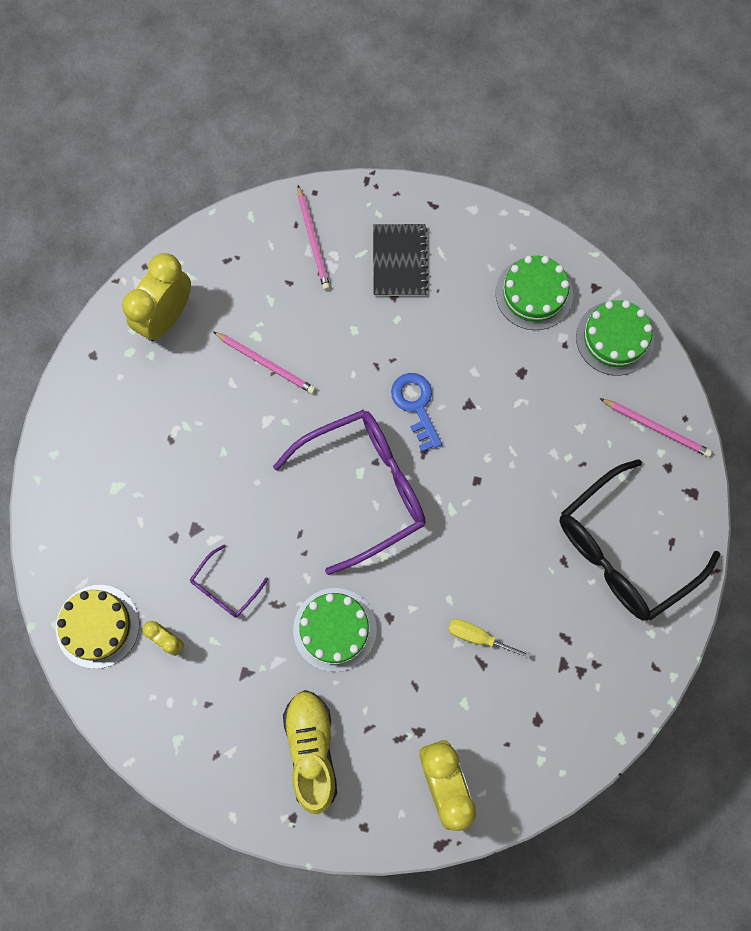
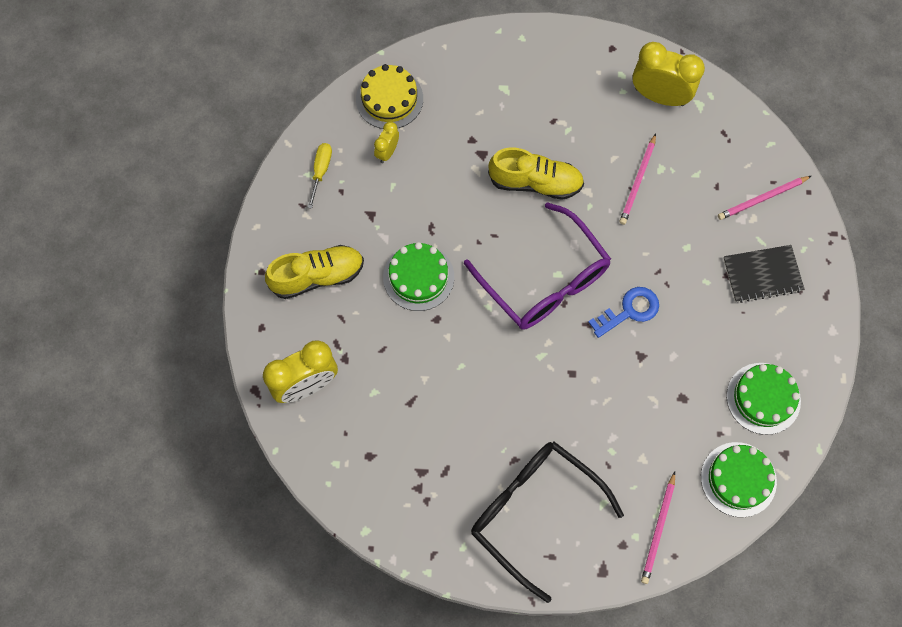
camera: 80 degrees right, 5 degrees down
(225, 588) = (437, 186): purple glasses -> none
(244, 475) = (535, 182): none -> yellow shoe
(478, 637) = (433, 395): yellow screwdriver -> yellow screwdriver (321, 171)

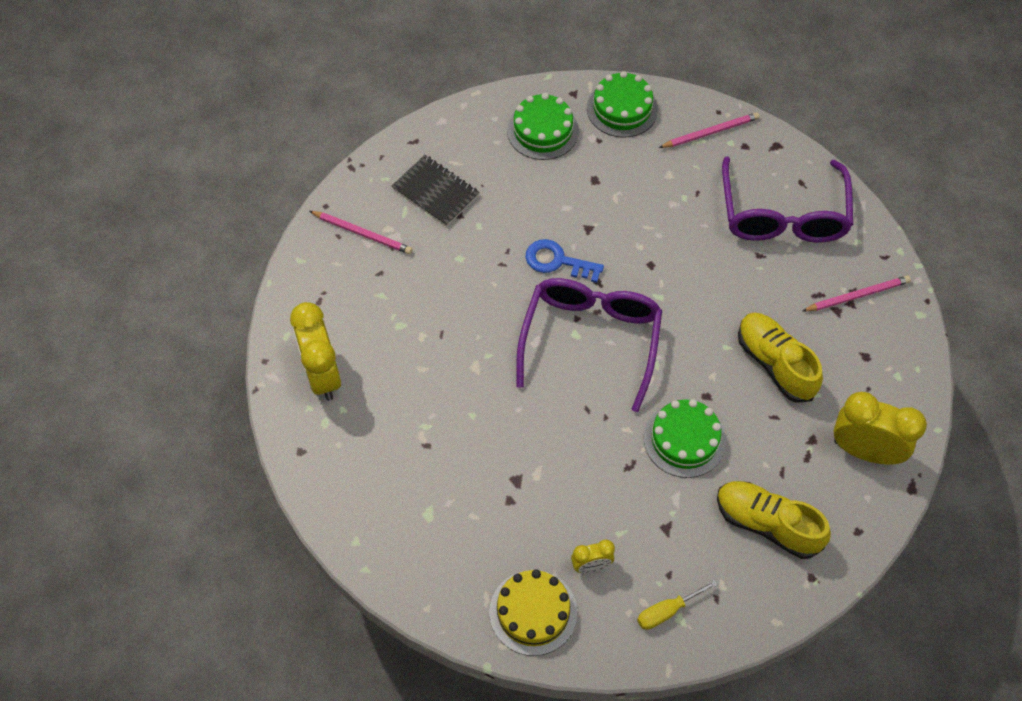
camera: 130 degrees left, 10 degrees down
(534, 512) = (783, 215): black glasses -> purple glasses
(535, 182) = (504, 414): yellow shoe -> yellow shoe (775, 364)
(638, 181) = (429, 334): pink pencil -> pink pencil (857, 295)

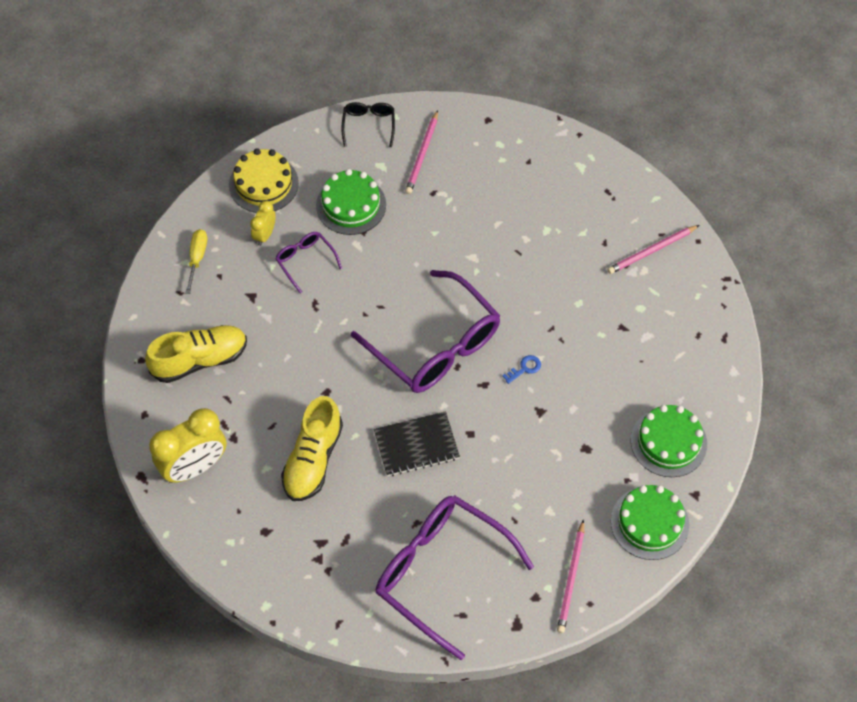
camera: 125 degrees right, 0 degrees up
(322, 375) = (540, 161): yellow clock -> none
(385, 560) = (368, 125): none -> black glasses
(435, 192) = (658, 323): black notebook -> black notebook (416, 445)
(557, 261) = (524, 368): blue key -> blue key, size x0.54
(591, 507) = (305, 261): none -> purple glasses
(684, 439) = (305, 352): green cake -> green cake (351, 205)
(775, 364) = (313, 459): yellow shoe -> yellow shoe turned 105 degrees clockwise
(857, 295) = (321, 570): pink pencil -> pink pencil (422, 154)

